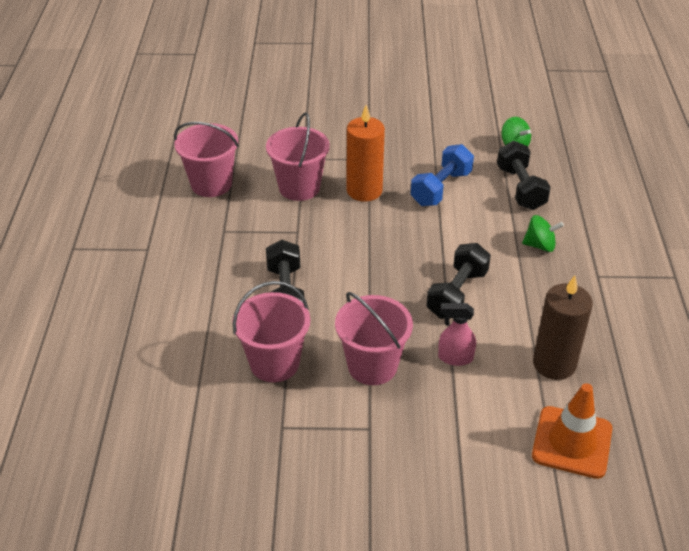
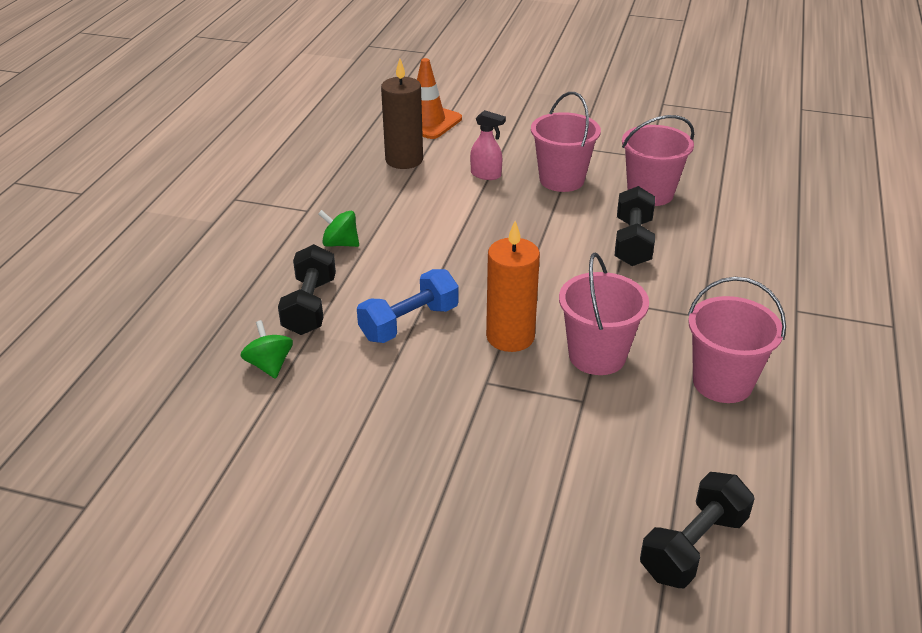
camera: 165 degrees left, 5 degrees down
(457, 294) = (456, 217): black dumbbell -> black dumbbell (693, 546)

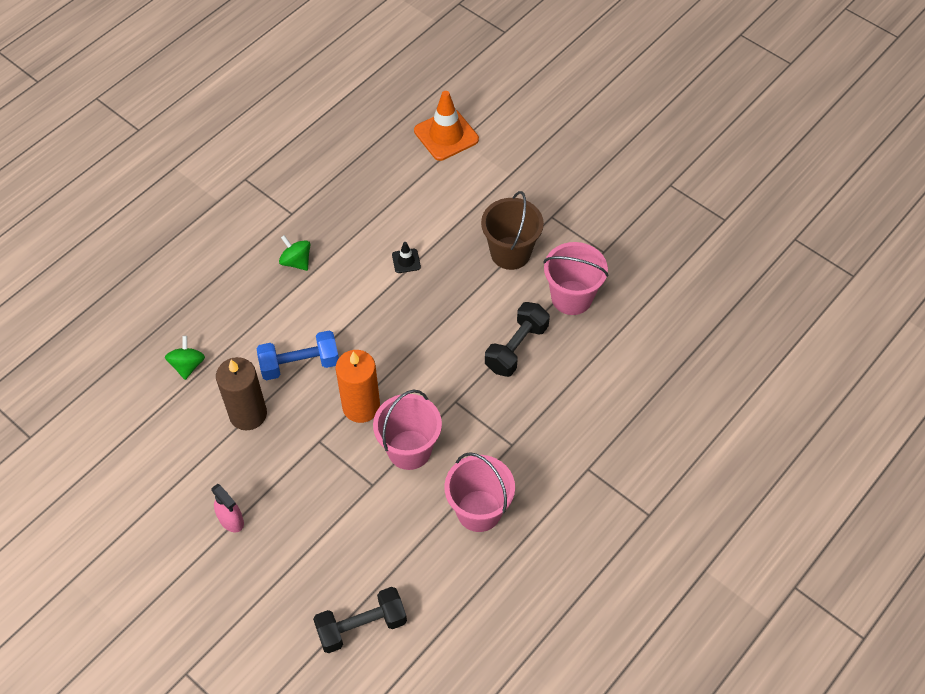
camera: 25 degrees right, 20 degrees up
(310, 306) = (241, 319): black dumbbell -> none
(404, 160) = (398, 179): brown candle -> brown candle (248, 414)
(461, 212) = (406, 261): none -> black traffic cone
(486, 175) = (453, 223): pink spray bottle -> pink spray bottle (231, 520)
(561, 180) = (510, 253): pink bucket -> brown bucket

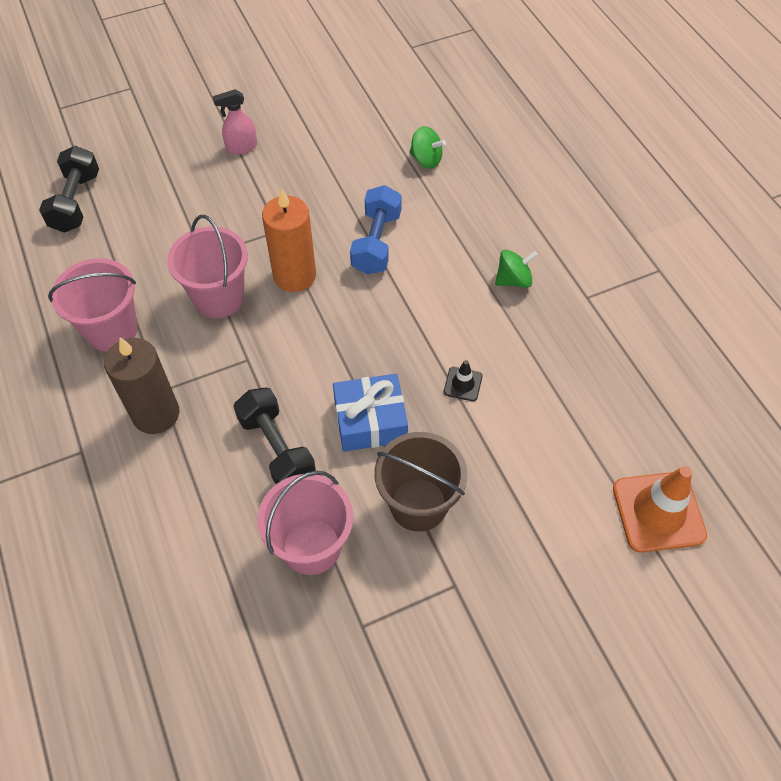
camera: 115 degrees right, 0 degrees up
(248, 414) = (343, 187): brown candle -> brown candle (156, 414)
(464, 303) = (370, 421): none -> blue gift

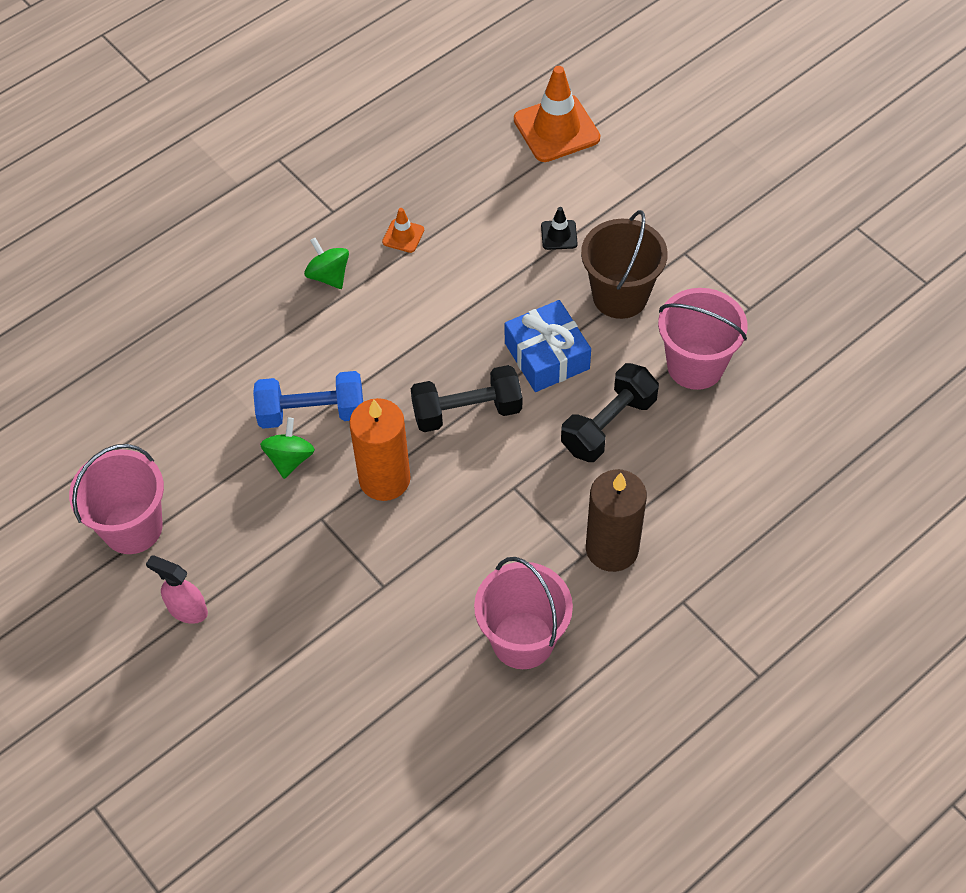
camera: 105 degrees left, 0 degrees up
(76, 202) = (338, 775): black dumbbell -> black dumbbell (467, 411)
(219, 298) = (440, 545): pink bucket -> pink bucket (132, 527)
(241, 147) = (187, 609): pink spray bottle -> pink spray bottle turned 150 degrees clockwise
(426, 160) = (163, 396): green spinning top -> green spinning top (290, 459)
(463, 384) = (476, 291): black traffic cone -> black traffic cone (559, 235)
(544, 343) = (403, 236): none -> orange traffic cone

